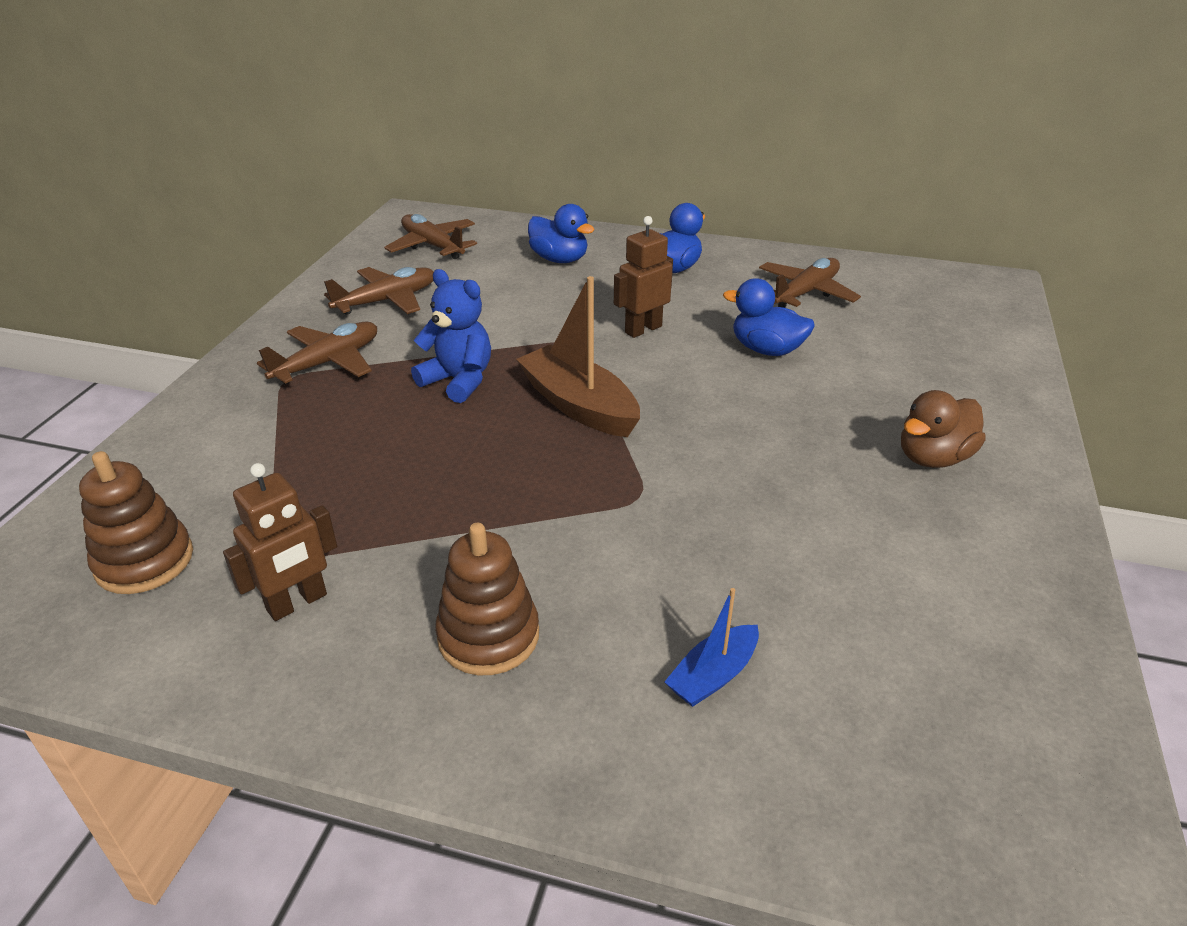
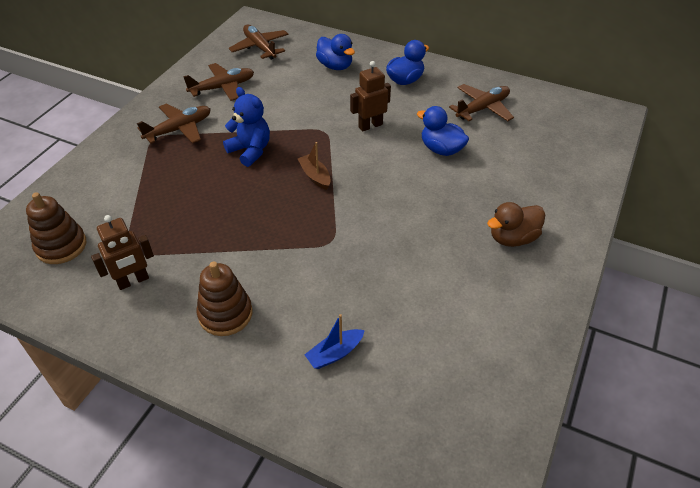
camera: 10 degrees right, 10 degrees up
(579, 405) = (315, 176): brown boat -> brown boat, size x0.54

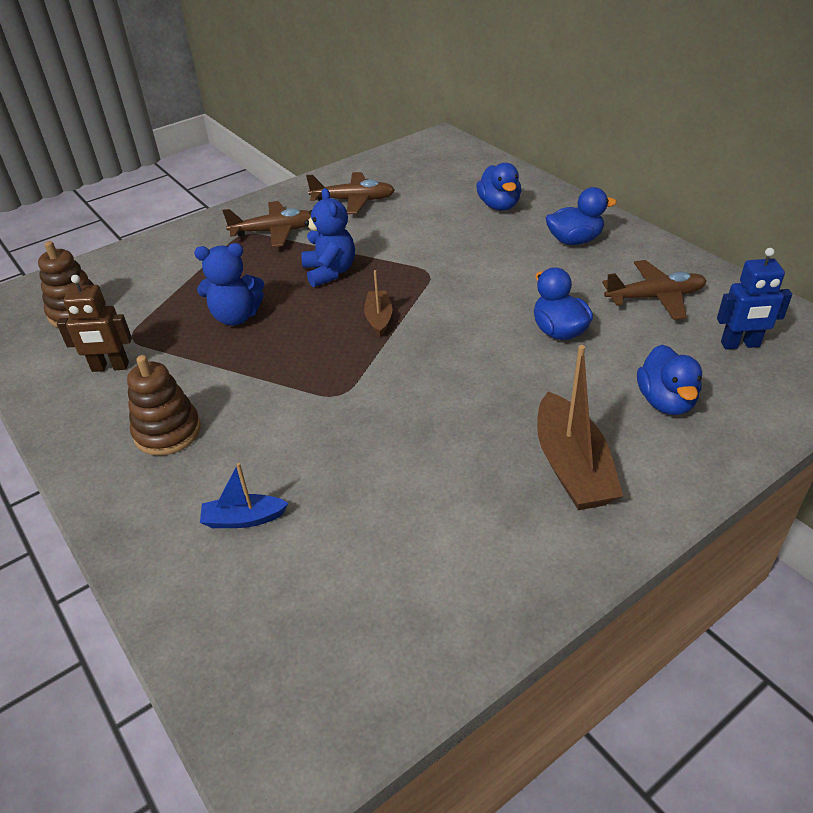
camera: 30 degrees right, 5 degrees down
(204, 208) = (236, 317): none -> blue teddy bear
(260, 47) = (427, 168): brown plane -> none
(370, 126) = (489, 280): brown robot -> none
(512, 238) = (571, 466): brown duck -> brown boat
(535, 177) = (665, 401): none -> blue duck
(551, 126) = (740, 345): none -> blue robot

